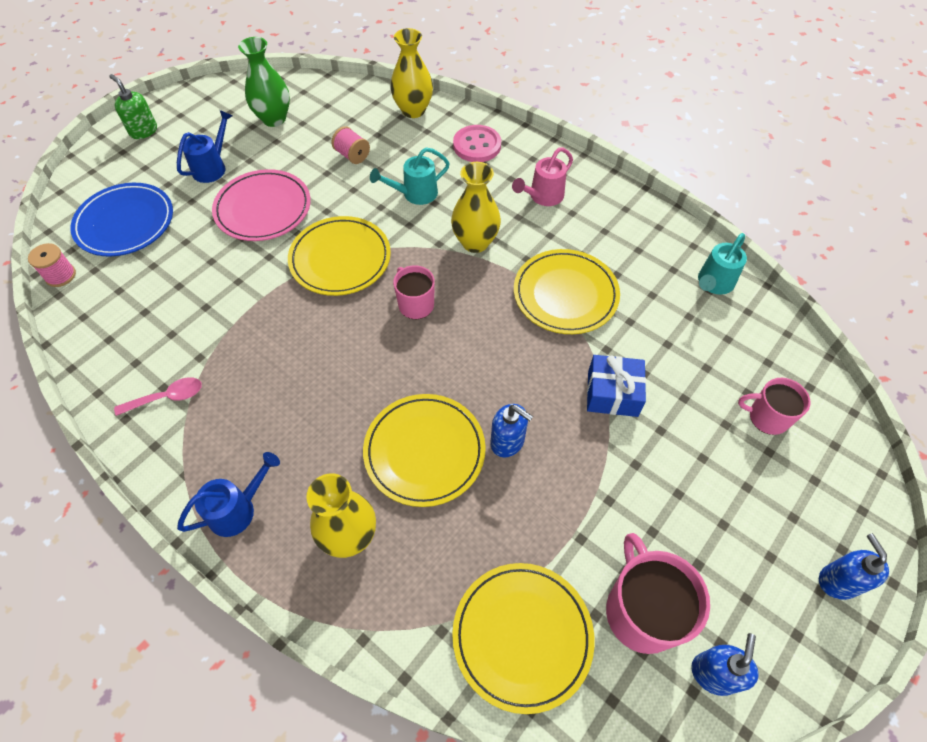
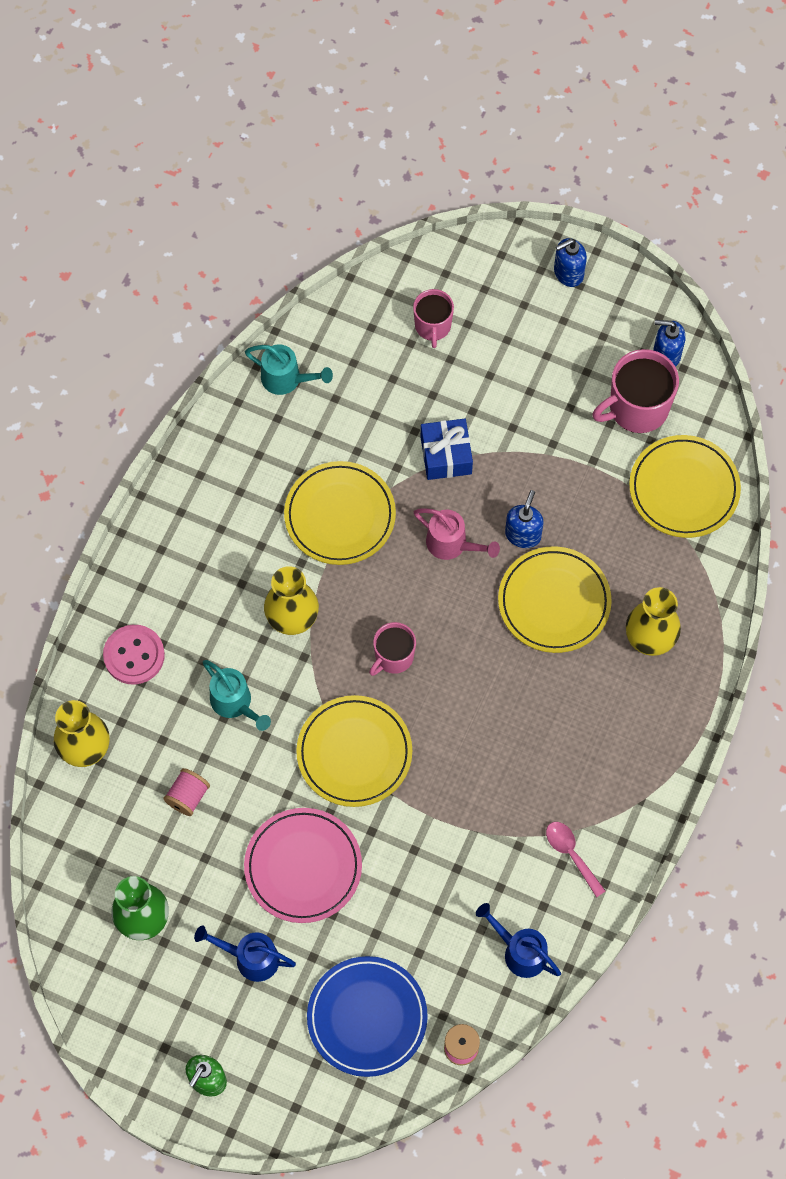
camera: 105 degrees left, 10 degrees up
(238, 509) = (656, 739): blue watering can -> blue watering can (519, 951)
(542, 196) = (203, 564): pink watering can -> pink watering can (452, 544)

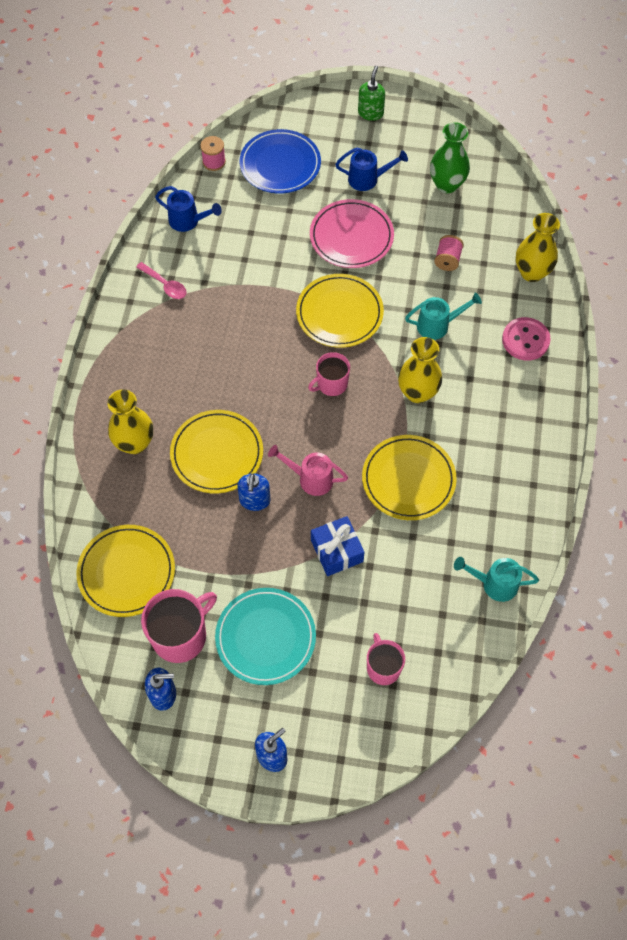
camera: 165 degrees right, 5 degrees down
(235, 704) = (438, 325): turquoise watering can -> turquoise watering can turned 135 degrees clockwise
(393, 657) = (331, 384): pink mug -> pink mug turned 150 degrees counterclockwise
(547, 384) = (265, 637): none -> turquoise plate

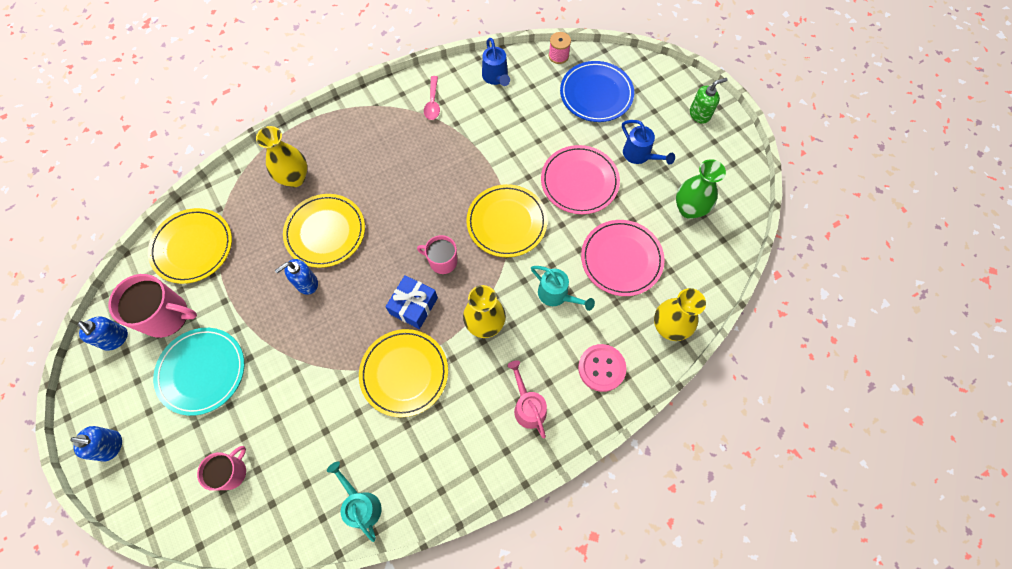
camera: 50 degrees right, 5 degrees up
(310, 478) = (352, 306): pink watering can -> pink watering can (528, 406)
(337, 551) = (306, 368): blue gift -> blue gift (413, 306)
(447, 260) = (621, 259): pink spool -> pink plate

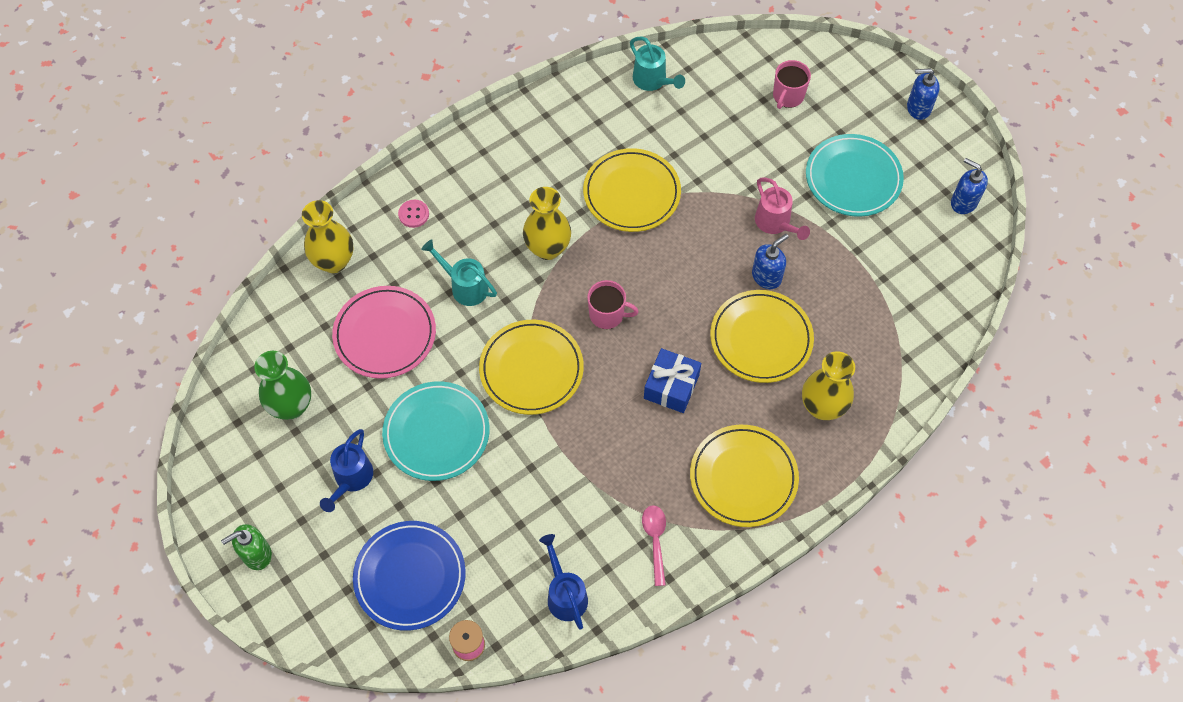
camera: 175 degrees right, 5 degrees down
(167, 316) = (916, 229): pink mug -> none
(193, 247) = (920, 307): yellow plate -> yellow plate (743, 477)
(413, 306) = (633, 262): blue gift -> blue gift (671, 386)
(528, 406) = (494, 173): pink watering can -> pink watering can (775, 223)
(579, 182) = (436, 433): pink plate -> turquoise plate
(601, 368) = (413, 214): pink button -> pink button, size x0.58
(640, 155) = (351, 479): blue watering can -> blue watering can turned 120 degrees counterclockwise

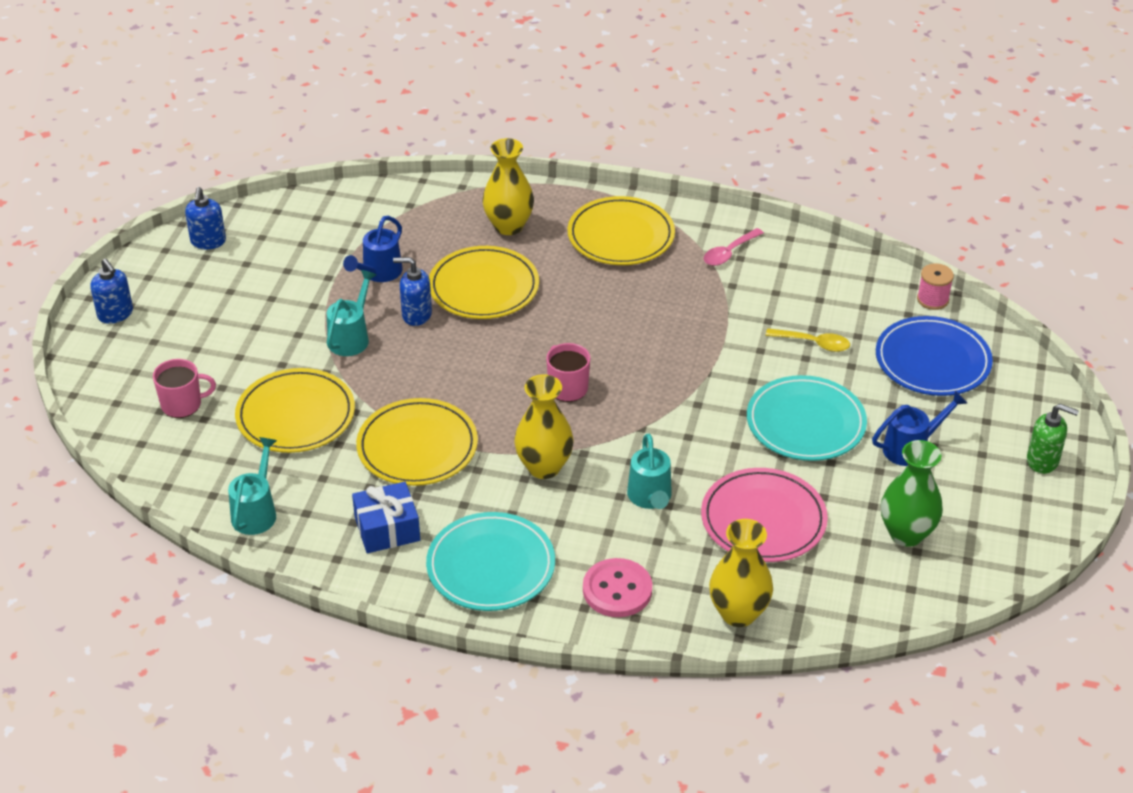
camera: 130 degrees left, 20 degrees down
(413, 214) = (617, 590): pink button -> pink button, size x1.72
(504, 510) = (813, 343): none -> yellow spoon
(531, 369) = (676, 402): yellow plate -> yellow plate (295, 415)
(565, 594) = (830, 274): blue watering can -> blue watering can (378, 273)
(671, 386) = (590, 313): blue gift -> blue gift (387, 529)
(775, 223) = (351, 337): pink watering can -> turquoise watering can
(853, 178) = (247, 315): turquoise plate -> turquoise plate (491, 566)

